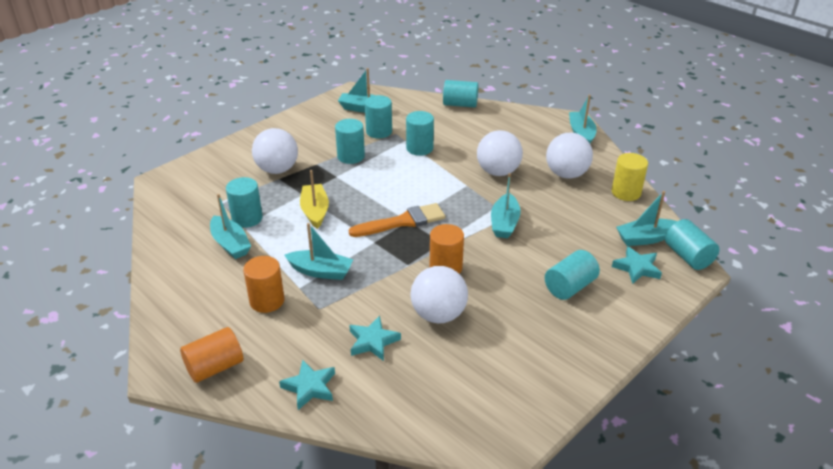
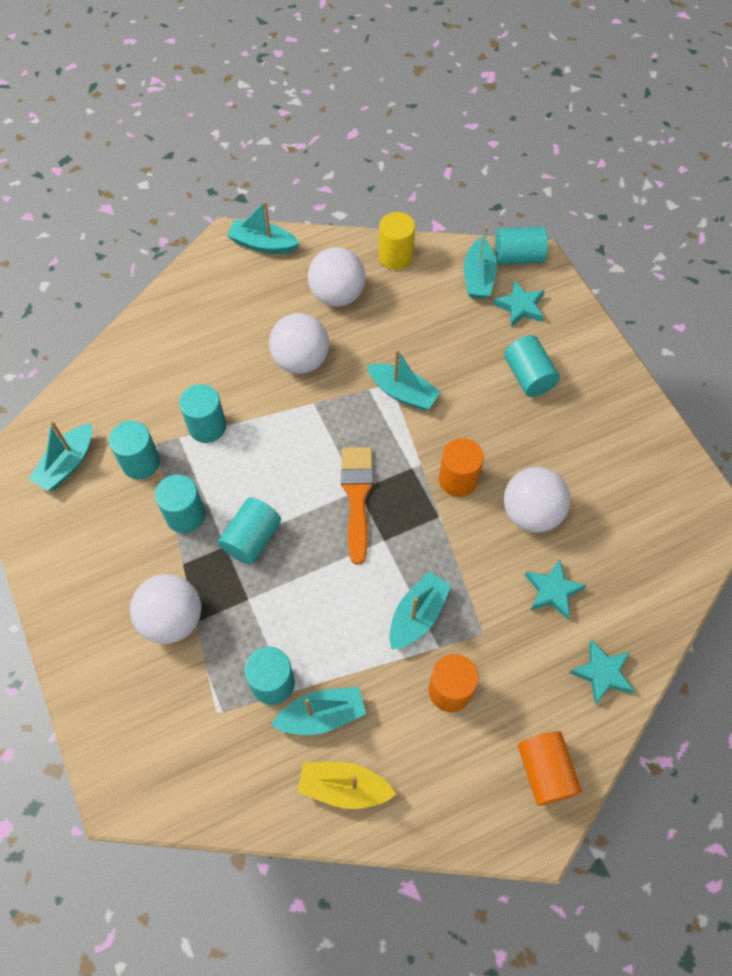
camera: 70 degrees left, 25 degrees up
(315, 211) = (293, 592): yellow boat -> yellow boat (344, 787)
(460, 104) = (124, 343): turquoise cylinder -> turquoise cylinder (252, 538)

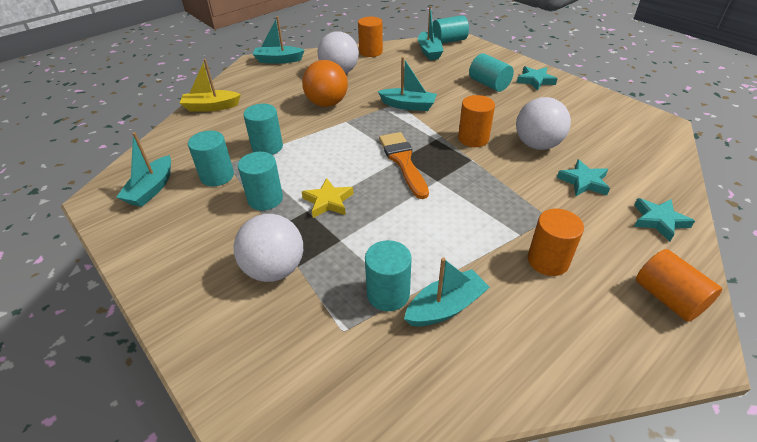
camera: 15 degrees left, 20 degrees down
(252, 538) = (328, 201): turquoise cylinder -> yellow star
(301, 360) = (327, 103): white ball -> orange ball
(344, 787) = (497, 361): yellow boat -> yellow boat (211, 107)
(395, 256) = (371, 52): yellow cylinder -> orange cylinder
(417, 615) = (490, 218): turquoise boat -> none
(520, 306) = (463, 58): turquoise star -> turquoise star (535, 80)

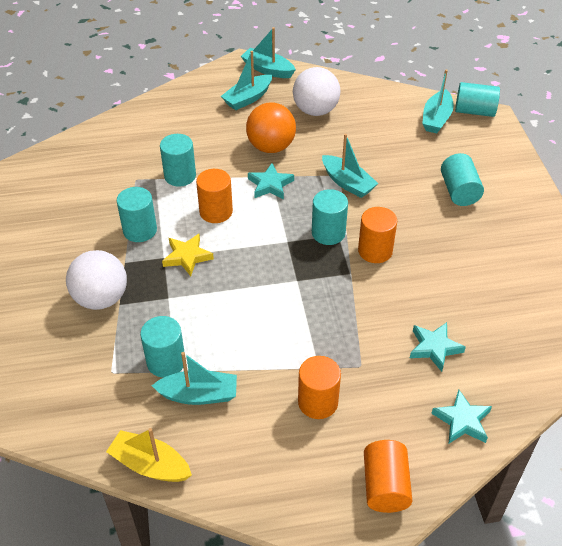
camera: 30 degrees right, 5 degrees up
(151, 189) = (62, 179): turquoise boat -> turquoise boat (248, 98)
(211, 107) = (164, 107): yellow boat -> yellow boat (150, 464)
(217, 176) = (119, 189): turquoise cylinder -> turquoise cylinder (328, 233)
(371, 52) = (371, 94): orange cylinder -> orange cylinder (216, 212)
(403, 161) = (284, 246): orange brush -> none
(535, 80) = (517, 208): turquoise star -> turquoise star (270, 185)
(537, 145) = (432, 287): white ball -> none

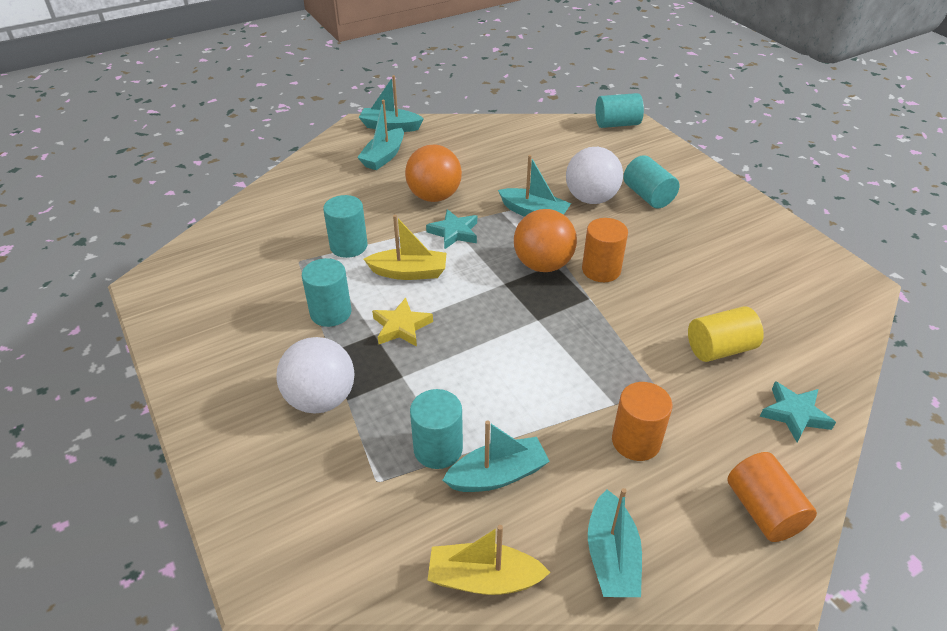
camera: 20 degrees left, 5 degrees down
(216, 212) = (409, 272): orange cylinder -> yellow boat
(315, 110) = (461, 154): white ball -> white ball (591, 198)
(328, 233) = (543, 264): turquoise cylinder -> orange ball
(434, 348) = (719, 348): turquoise star -> yellow cylinder
(436, 119) = (585, 137): turquoise boat -> turquoise boat (611, 557)

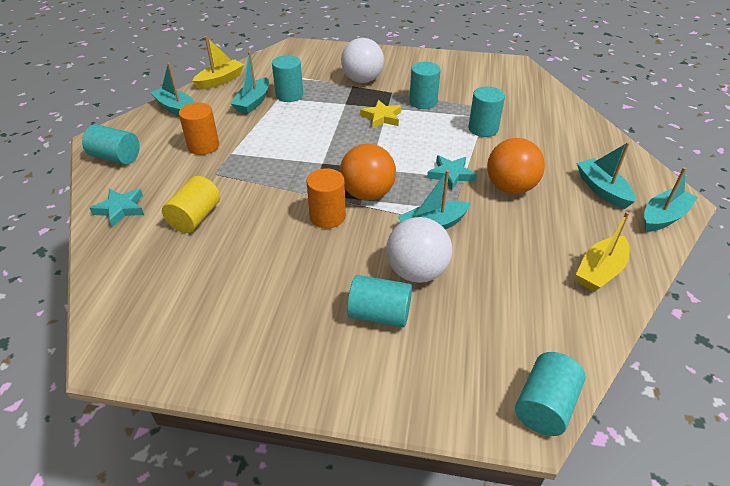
camera: 130 degrees right, 0 degrees up
(409, 272) = (427, 139): yellow boat -> yellow boat (600, 271)
(763, 510) = (116, 157): orange cylinder -> turquoise cylinder

